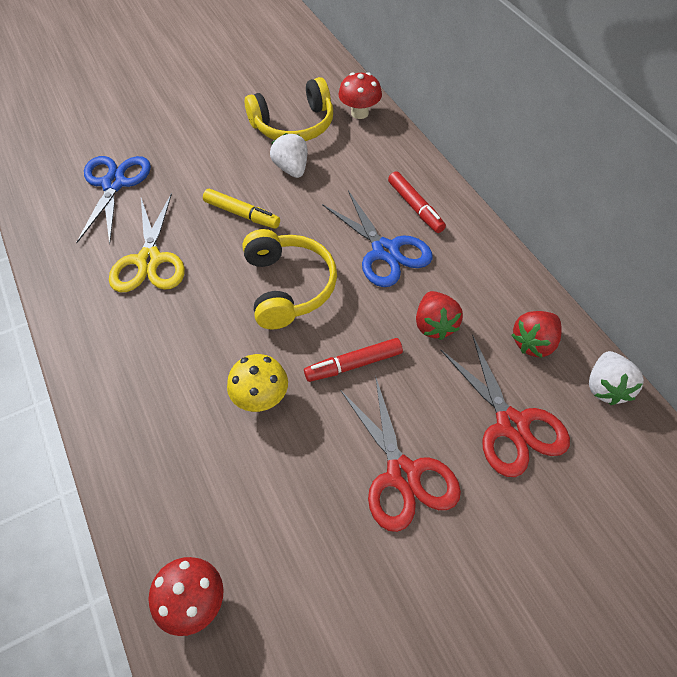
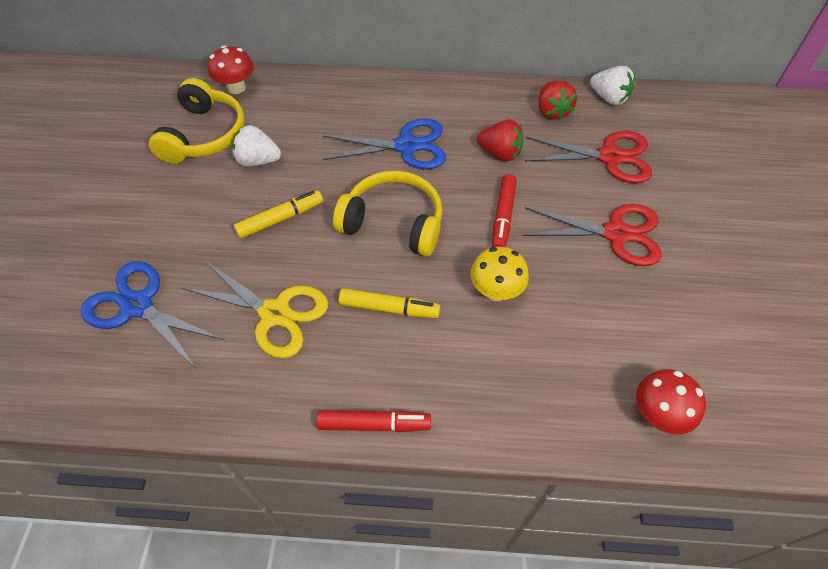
camera: 60 degrees left, 0 degrees up
(196, 329) = (389, 308): none -> yellow marker
(415, 207) = (376, 107): red marker -> red marker (374, 424)

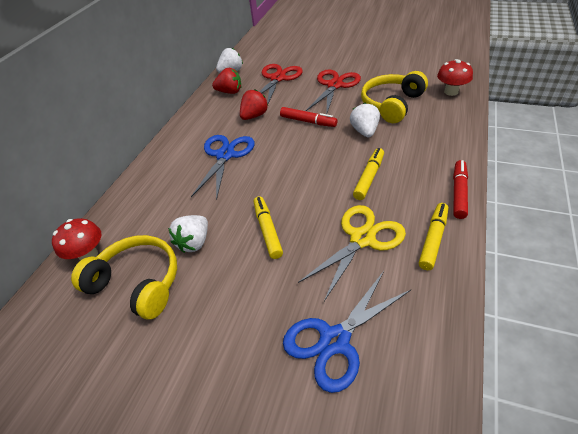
camera: 70 degrees left, 10 degrees down
(279, 392) = (433, 239): none -> yellow marker
(393, 223) = (295, 168): yellow headphones -> yellow headphones (392, 104)
(496, 291) = (364, 131): yellow mushroom -> white strawberry

